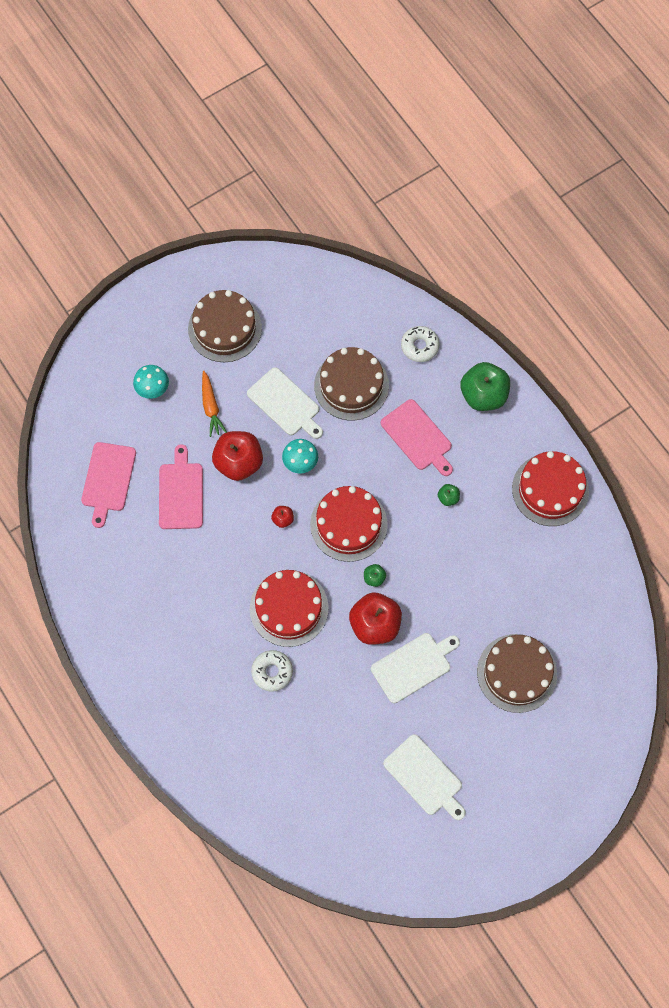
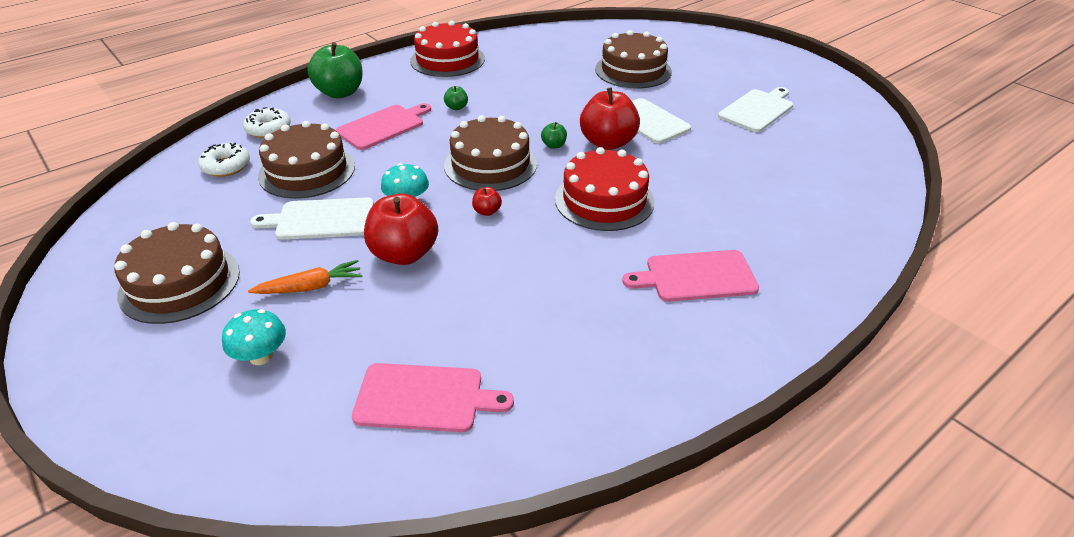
camera: 95 degrees left, 30 degrees down
(181, 493) = (449, 307): pink cutting board -> pink cutting board (696, 276)
(272, 672) = (689, 208): white donut -> white donut (226, 166)
(285, 404) = (321, 219): white cutting board -> white cutting board turned 135 degrees counterclockwise
(348, 524) = (490, 164): red cake -> brown cake

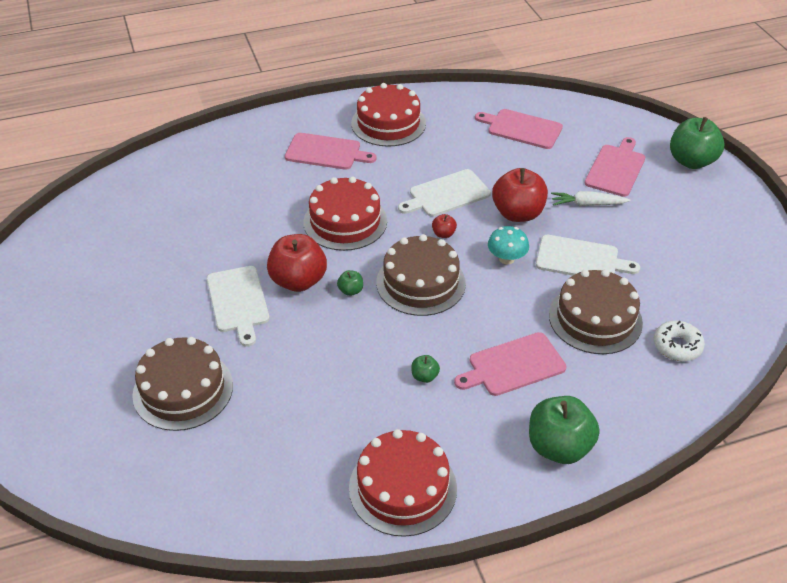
camera: 160 degrees left, 5 degrees up
(124, 405) = (691, 161): none -> green apple
(180, 283) = (683, 229): brown cake -> none
(261, 356) = (616, 169): turquoise mushroom -> pink cutting board
(268, 129) = (642, 395): white donut -> none
(310, 287) = (587, 204): orange carrot -> white carrot
(646, 348) = (388, 123): none -> red cake
(757, 110) = (118, 285): white cutting board -> white cutting board (446, 194)

